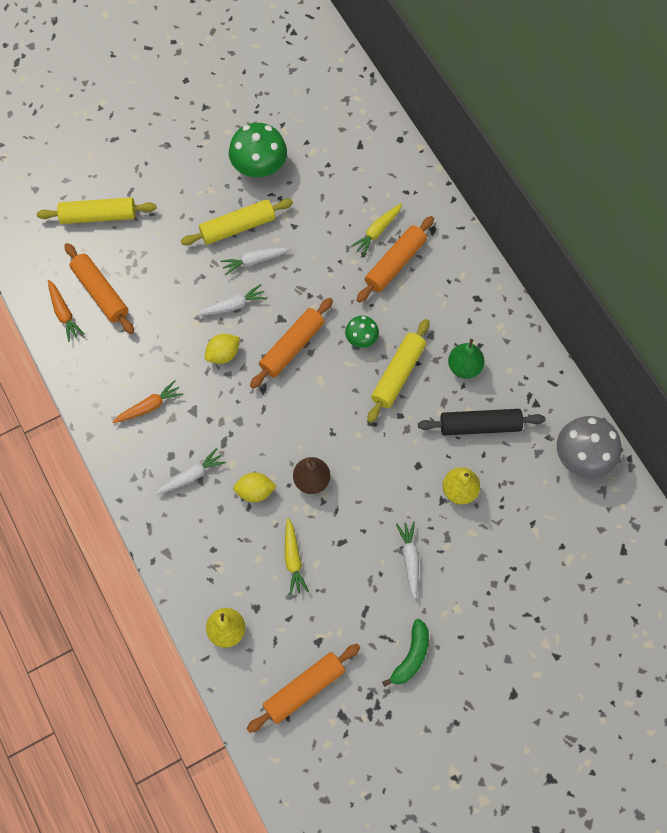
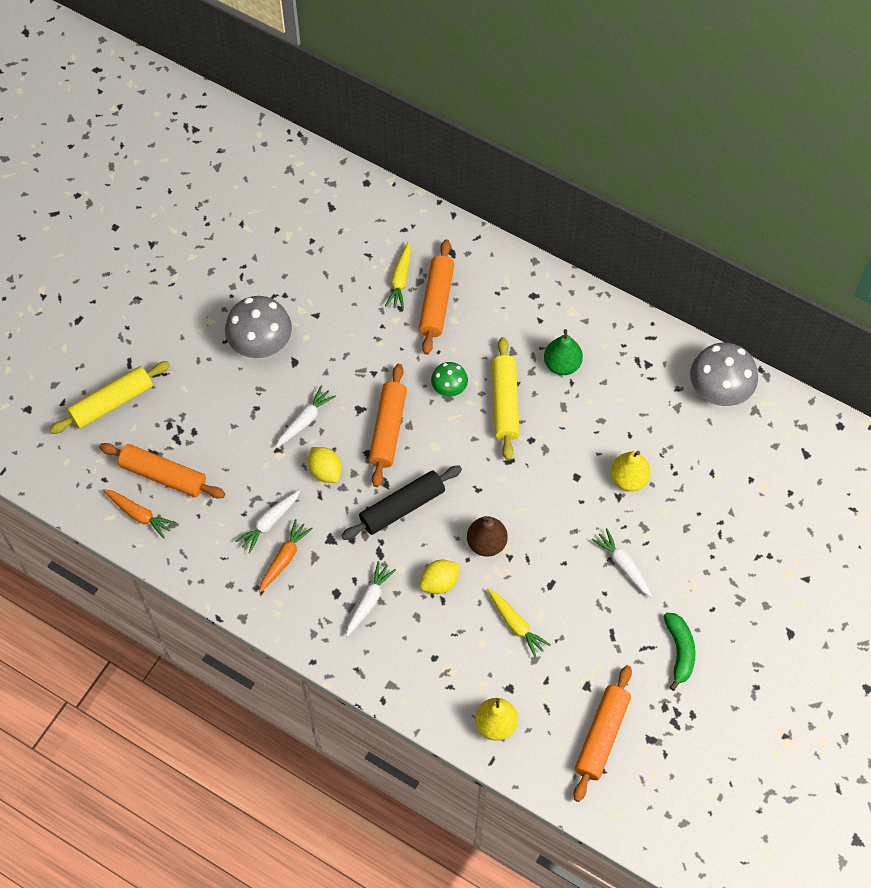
camera: 30 degrees left, 5 degrees down
(223, 354) = (325, 471): yellow lemon -> yellow lemon turned 60 degrees counterclockwise
(238, 227) = (261, 343): yellow rolling pin -> grey mushroom
(254, 261) = (299, 367): white carrot -> white carrot (269, 523)
(259, 166) = (245, 275): green mushroom -> none
(480, 425) = (610, 410): black rolling pin -> black rolling pin (402, 507)

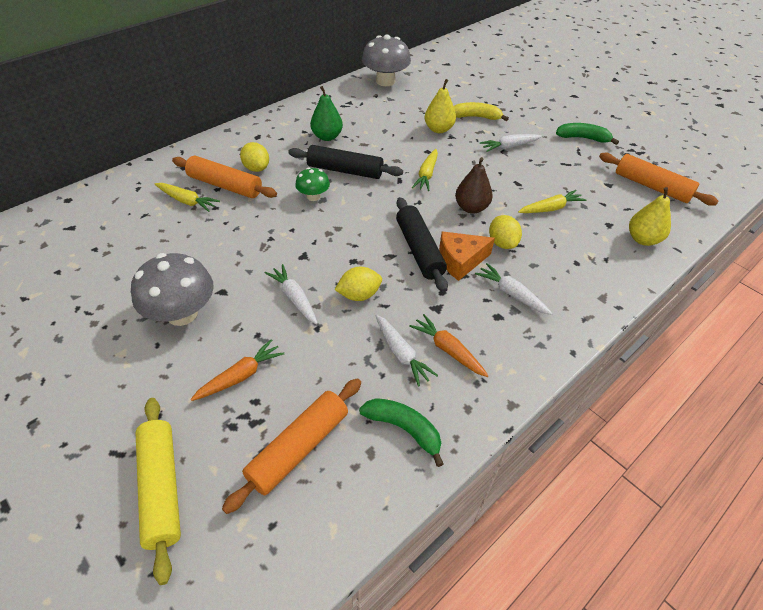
camera: 75 degrees left, 15 degrees down
(139, 515) = (343, 490): orange carrot -> orange carrot (240, 376)
(198, 542) = (404, 429): none -> green banana
(388, 429) = (335, 242): orange rolling pin -> none
(399, 547) = (460, 261): none -> orange cheese
(475, 318) = (256, 168): none -> yellow lemon
(504, 403) = (345, 170): yellow rolling pin -> black rolling pin
(529, 486) = (426, 175): none -> yellow carrot
(676, 516) = (476, 117): none -> yellow banana

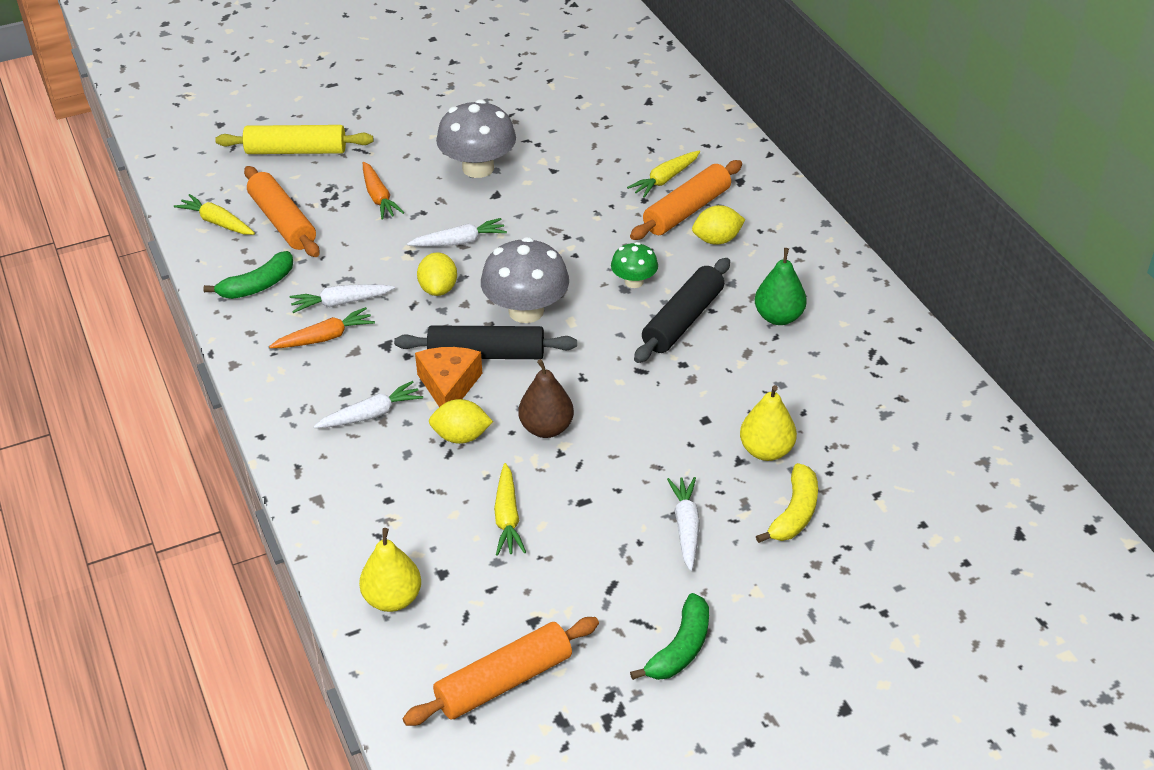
camera: 110 degrees right, 5 degrees down
(385, 81) = (952, 422): grey mushroom -> grey mushroom (526, 311)
(426, 175) = (642, 402): yellow carrot -> yellow carrot (217, 222)

